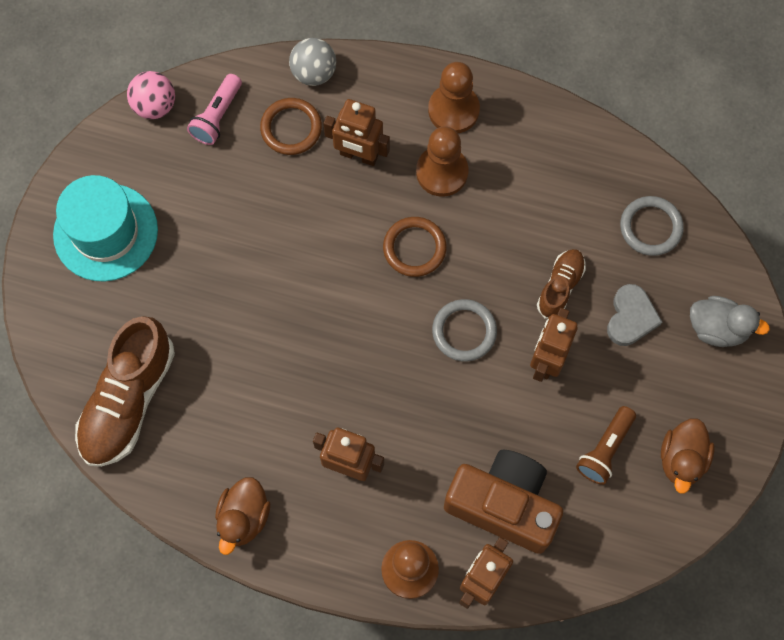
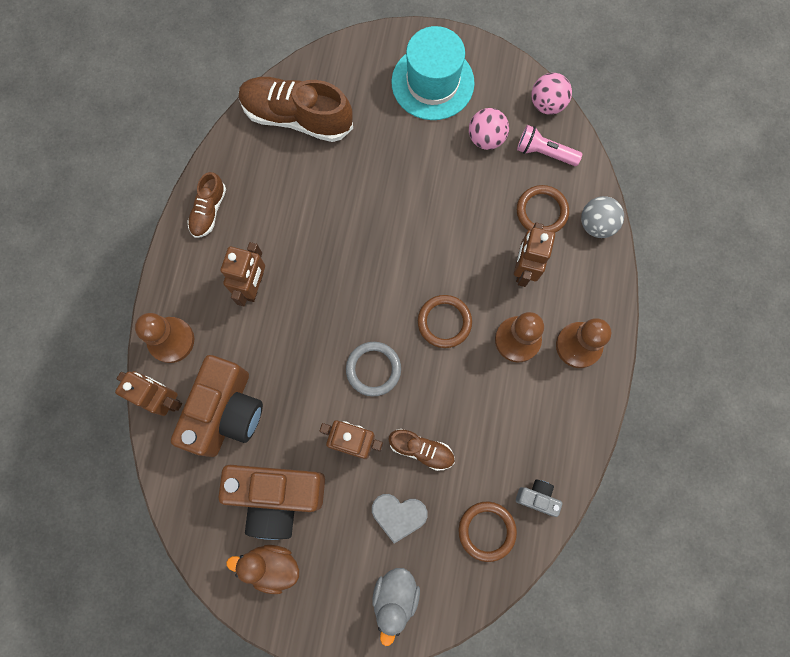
camera: 85 degrees right, 5 degrees up
(190, 178) = (486, 138): none -> pink ball
(243, 518) = (209, 211): brown duck -> brown shoe
(605, 449) = (277, 496): brown flashlight -> brown camera
(617, 172) = (537, 497): none -> grey camera
(650, 227) = (486, 531): grey ring -> brown ring

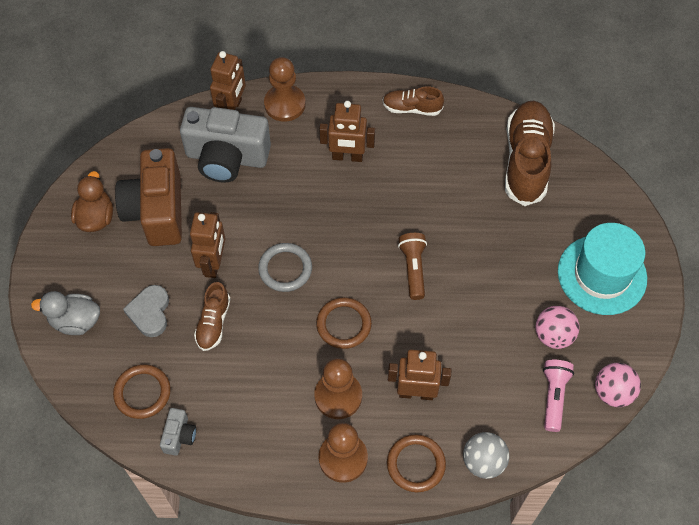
camera: 80 degrees right, 15 degrees down
(226, 412) = (227, 157): brown camera -> grey camera
(396, 246) = (413, 269): none -> brown flashlight
(542, 211) = (484, 402): brown ring -> brown ring (416, 464)

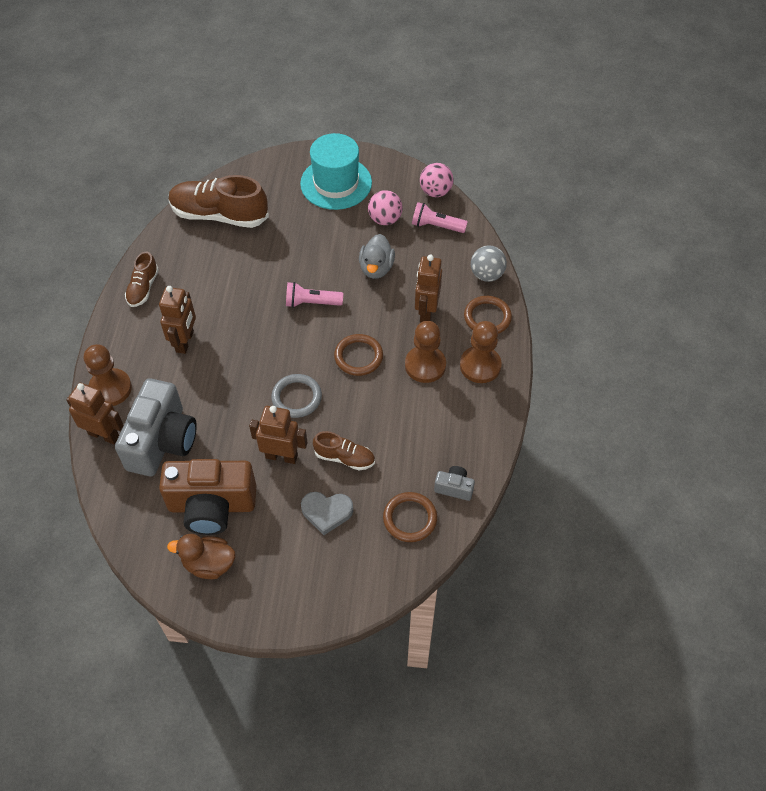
camera: 85 degrees left, 5 degrees down
(75, 321) = (327, 580): grey duck -> grey duck (376, 268)
(413, 269) = (311, 303): brown flashlight -> pink flashlight

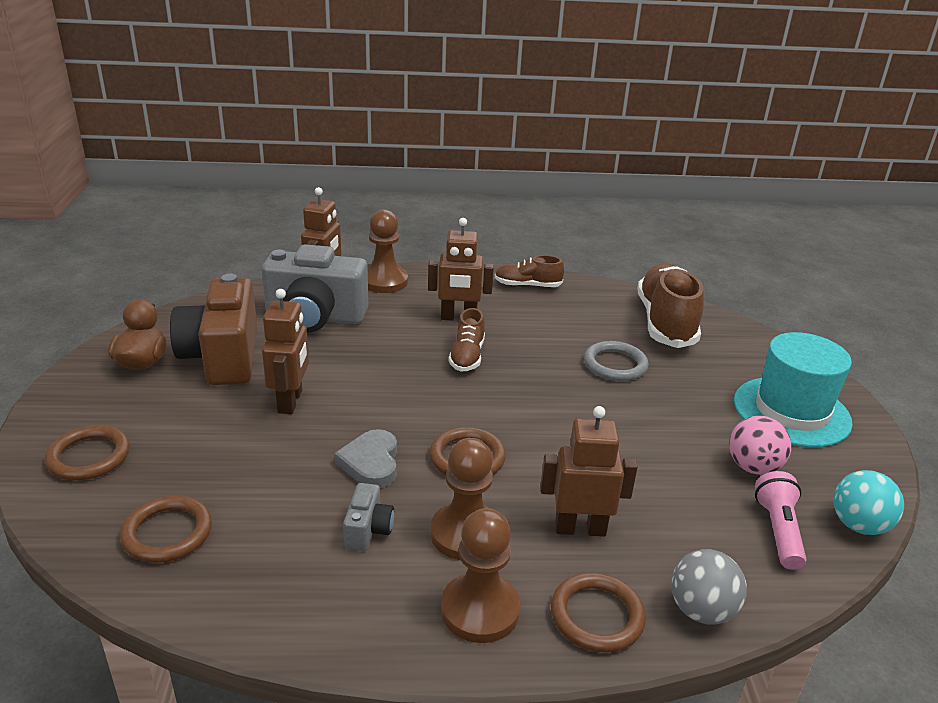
camera: 80 degrees right, 25 degrees down
(296, 397) = (386, 406): grey ring -> grey ring (615, 365)
(311, 303) = (552, 406): pink flashlight -> none
(326, 512) = (196, 447): grey heart -> grey heart (371, 463)
(328, 579) = (89, 457): none -> brown ring
(344, 458) = (285, 457): brown shoe -> brown shoe (467, 356)
(376, 268) = (646, 464): grey duck -> none
(435, 192) = (858, 525): pink ball -> turquoise ball
(454, 488) = (217, 585): grey camera -> grey camera (368, 530)

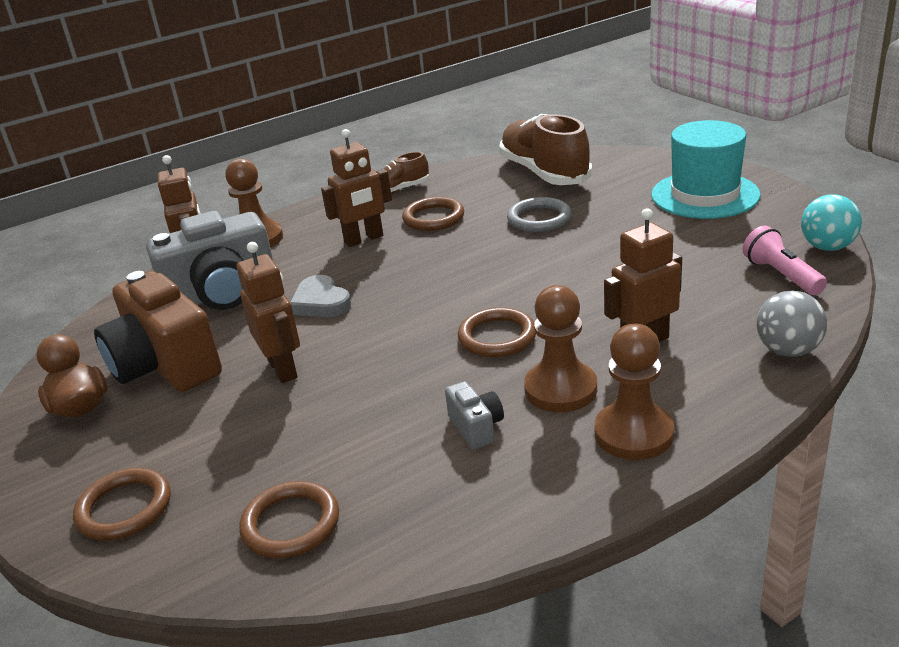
camera: 25 degrees left, 0 degrees up
(371, 463) = (418, 379): grey heart -> grey heart (321, 302)
(467, 356) = (407, 264): brown shoe -> none
(596, 616) = (722, 391): brown ring -> brown ring (433, 218)
(753, 467) = (719, 243): pink ball -> none

